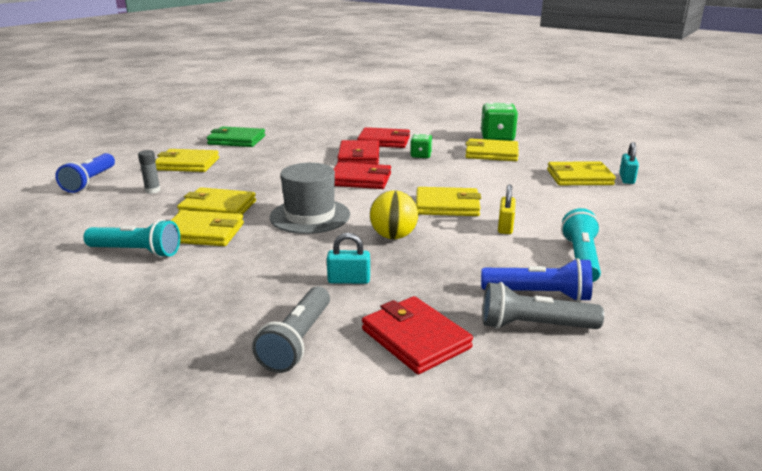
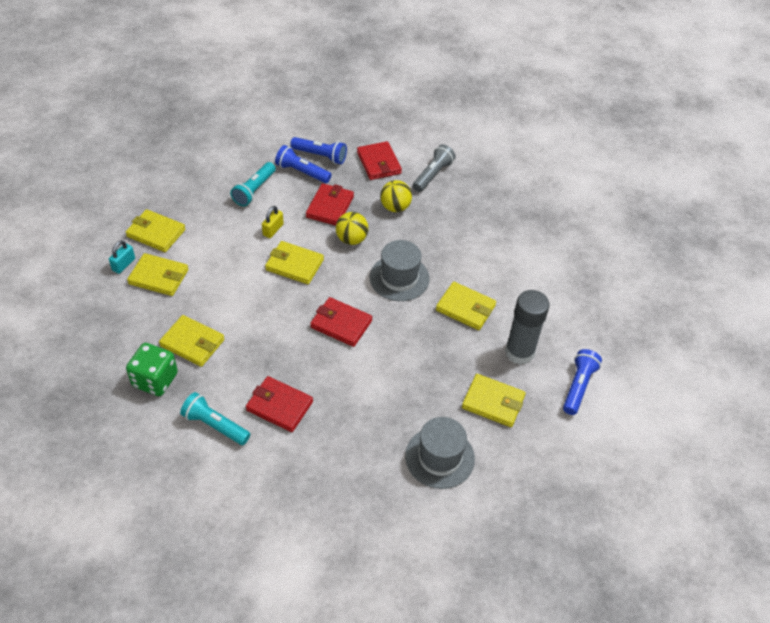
camera: 165 degrees left, 25 degrees up
(136, 252) = (518, 266): turquoise flashlight -> turquoise flashlight (215, 425)
(152, 190) = (519, 352): grey glue stick -> grey glue stick, size x2.31
(203, 232) = (476, 277): yellow wallet -> yellow wallet (156, 233)
(236, 140) = (439, 457): green wallet -> grey hat
(349, 280) = (395, 207): turquoise padlock -> yellow ball
(359, 156) = (322, 374): red wallet -> red wallet (330, 207)
(421, 155) = (262, 358): green dice -> none
(534, 326) = (320, 156): grey flashlight -> blue flashlight

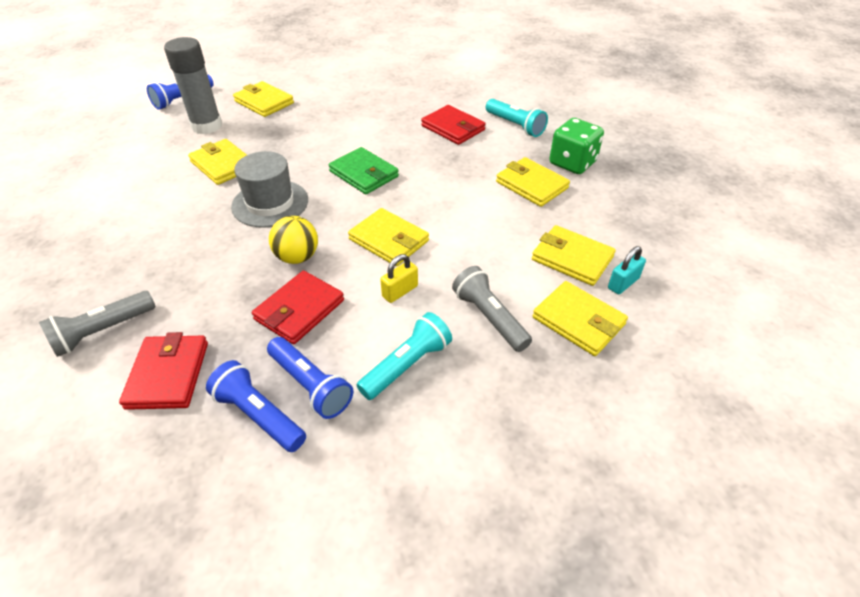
camera: 160 degrees left, 5 degrees down
(212, 224) = (489, 317): none -> grey flashlight
(341, 324) = (364, 174): red wallet -> green wallet
(395, 207) = (205, 289): yellow ball -> none
(439, 457) = (334, 83): grey hat -> none

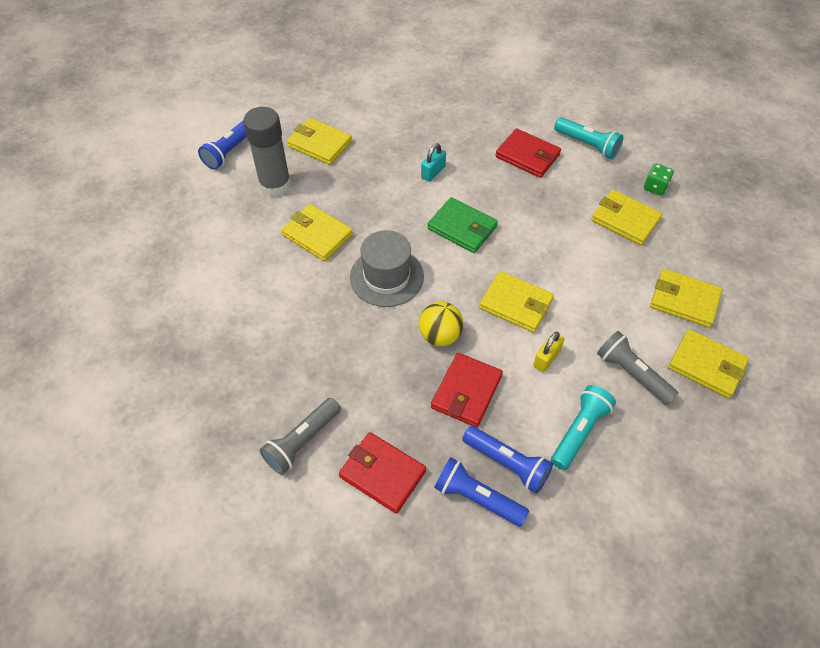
camera: 10 degrees left, 10 degrees up
(168, 375) = (382, 474): red wallet -> red wallet turned 45 degrees counterclockwise
(572, 163) = (655, 187): green dice -> green dice, size x0.57
(623, 283) = (734, 321): turquoise padlock -> turquoise padlock (433, 172)

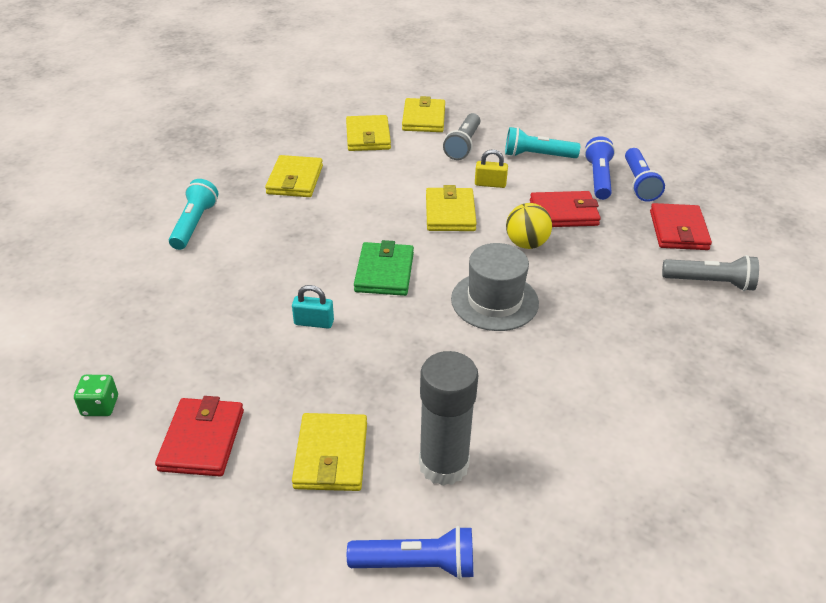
camera: 120 degrees left, 15 degrees down
(317, 235) = (489, 380): yellow wallet -> none
(527, 156) = (238, 260): red wallet -> red wallet (202, 440)
(655, 187) = (236, 173): green dice -> green dice (100, 406)

